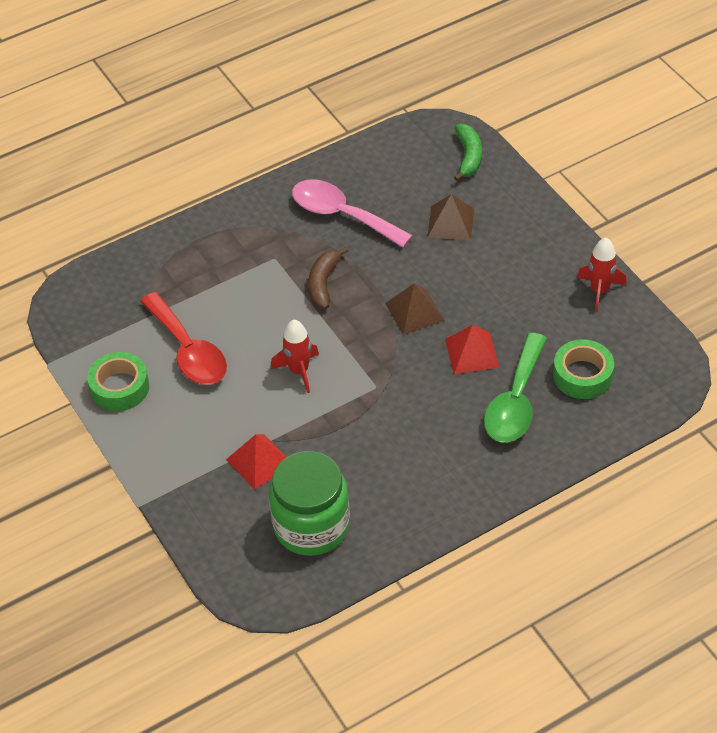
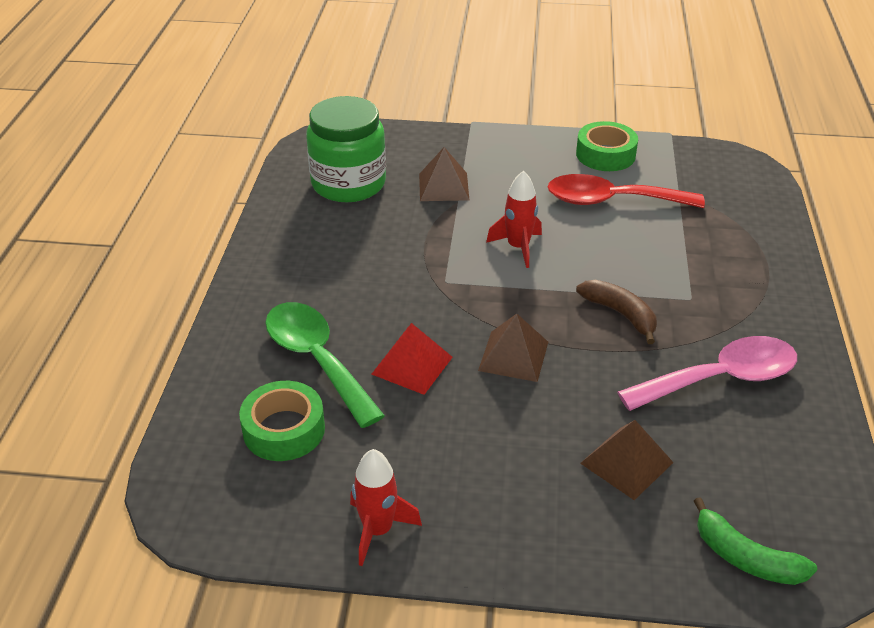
camera: 125 degrees right, 10 degrees down
(259, 461) = (443, 186): red pyramid -> brown pyramid

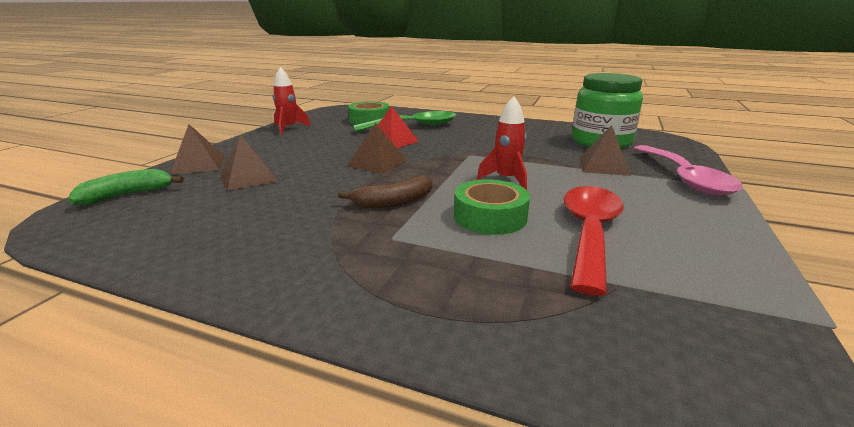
camera: 105 degrees right, 15 degrees down
(605, 155) = (709, 249): green tape -> green tape (490, 217)
(613, 552) = (198, 164): none -> brown pyramid
(721, 379) = (275, 226): pink spoon -> pink spoon (684, 178)

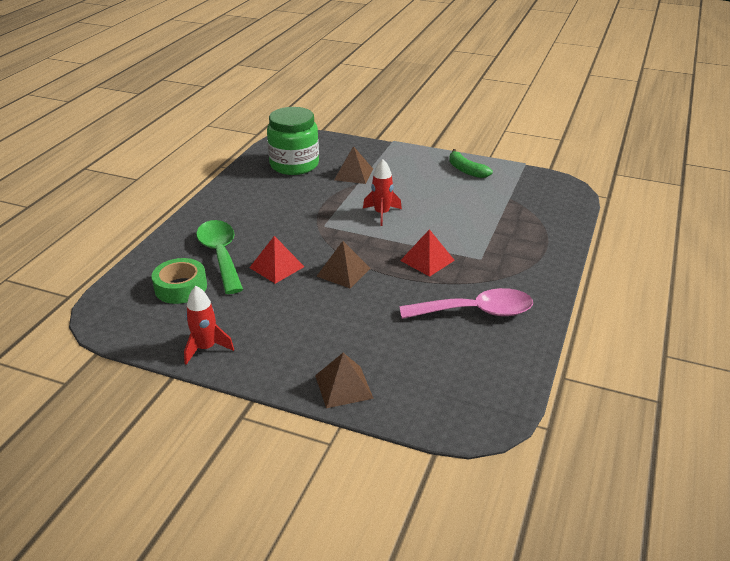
camera: 90 degrees left, 10 degrees up
(128, 195) = (428, 406): green banana -> green banana (466, 170)
(248, 178) = (381, 341): brown pyramid -> none
(393, 202) = (427, 260): brown banana -> red pyramid
(490, 217) = (445, 224): green tape -> none
(589, 232) = (460, 196): red spoon -> none
(684, 178) = (378, 153): pink spoon -> pink spoon (476, 312)

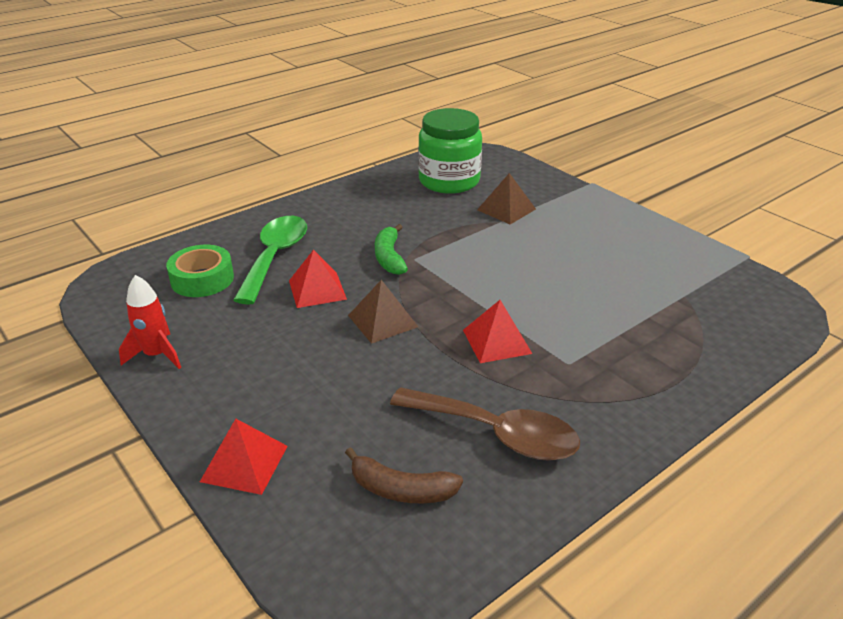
camera: 30 degrees right, 0 degrees up
(344, 386) = (244, 463): brown pyramid -> red pyramid
(382, 214) = (495, 265): red rocket -> none
(452, 362) = (401, 490): none -> brown banana
(466, 170) = (655, 243): green banana -> green banana (389, 257)
(476, 312) = (496, 433): pink spoon -> brown spoon

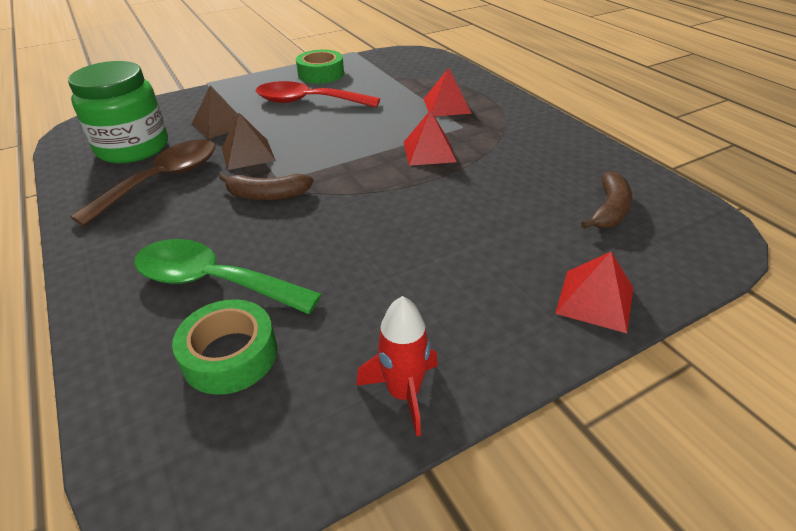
camera: 80 degrees left, 5 degrees up
(317, 289) = (307, 247): red pyramid -> red pyramid (446, 106)
(382, 321) = (382, 206): brown pyramid -> brown pyramid (248, 154)
(389, 257) = (267, 195): green banana -> brown banana
(496, 433) = (541, 164): brown spoon -> brown spoon (163, 180)
(579, 247) = (308, 102): none -> red spoon
(659, 243) = (321, 74): none -> green tape

